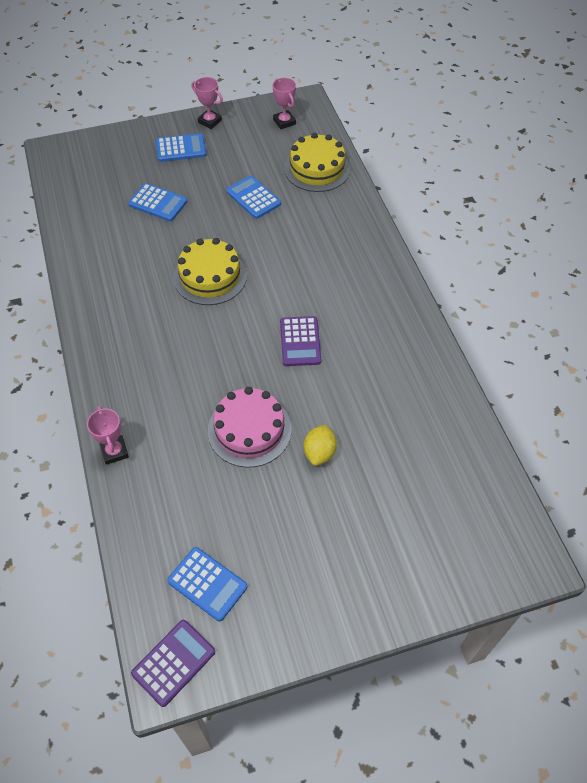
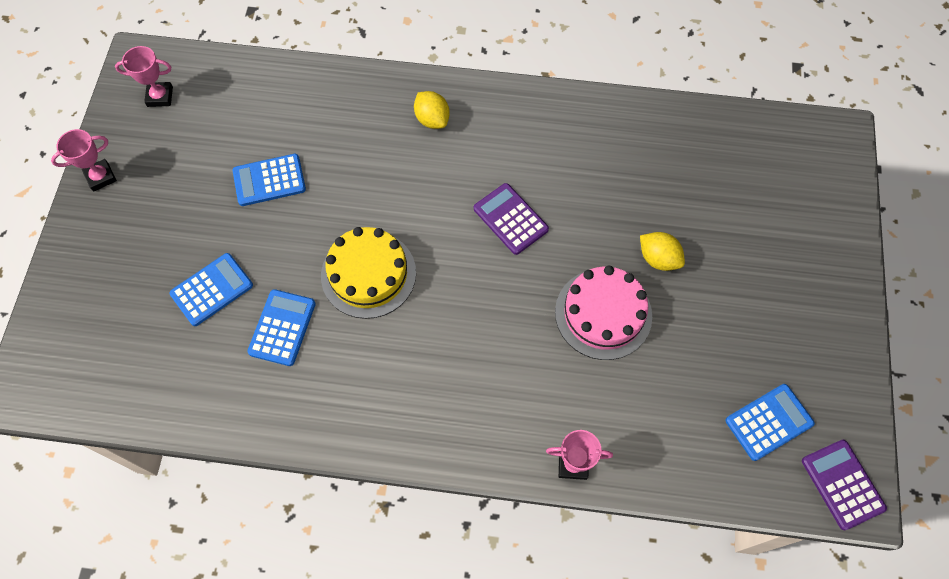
camera: 65 degrees left, 10 degrees up
(181, 148) = (129, 229): blue calculator -> blue calculator (282, 328)
(300, 341) = (510, 219): purple calculator -> purple calculator turned 150 degrees counterclockwise
(317, 168) = (263, 96): yellow cake -> none
(358, 264) = (432, 119): none -> yellow lemon

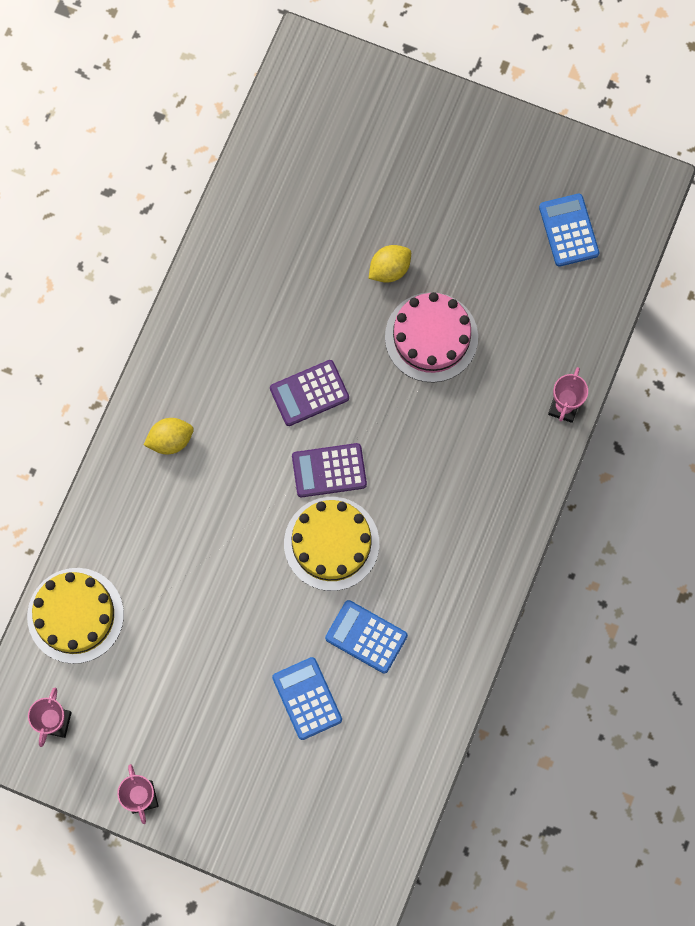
camera: 75 degrees left, 10 degrees up
(256, 88) = (75, 615): none -> yellow cake
(269, 180) = (197, 621): blue calculator -> none
(842, 484) = (635, 192): purple calculator -> purple calculator (329, 470)

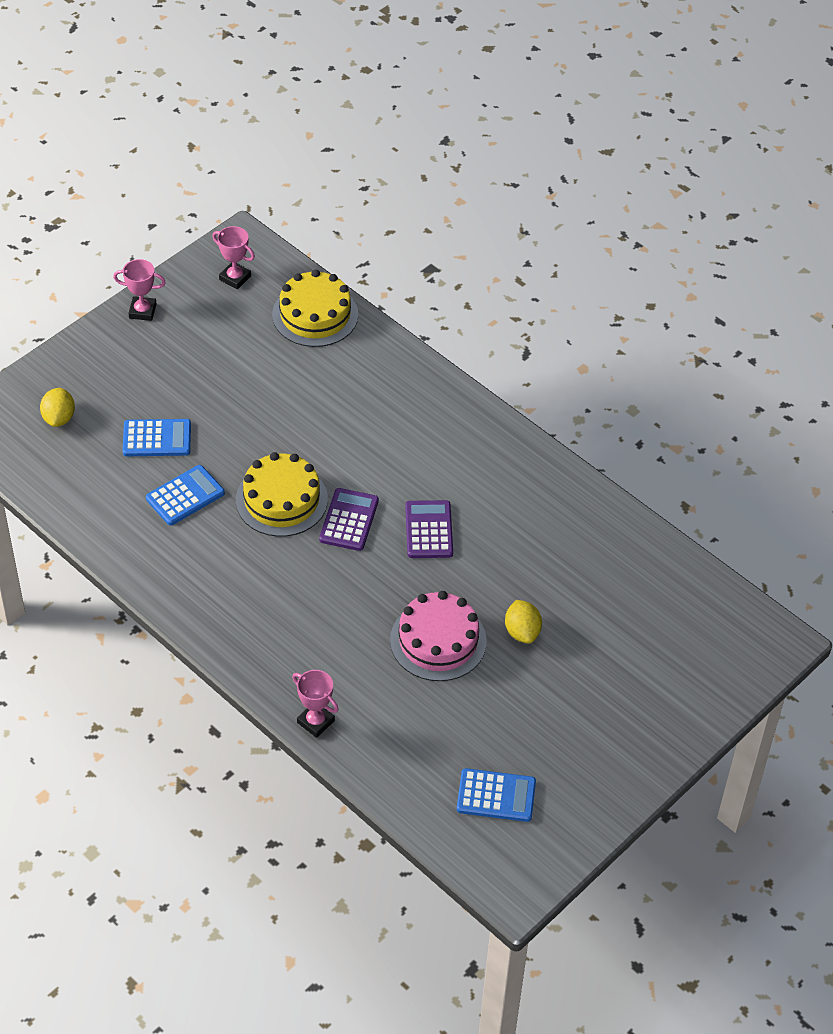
camera: 110 degrees right, 25 degrees down
(170, 440) = (434, 420): yellow lemon -> yellow lemon (59, 418)

